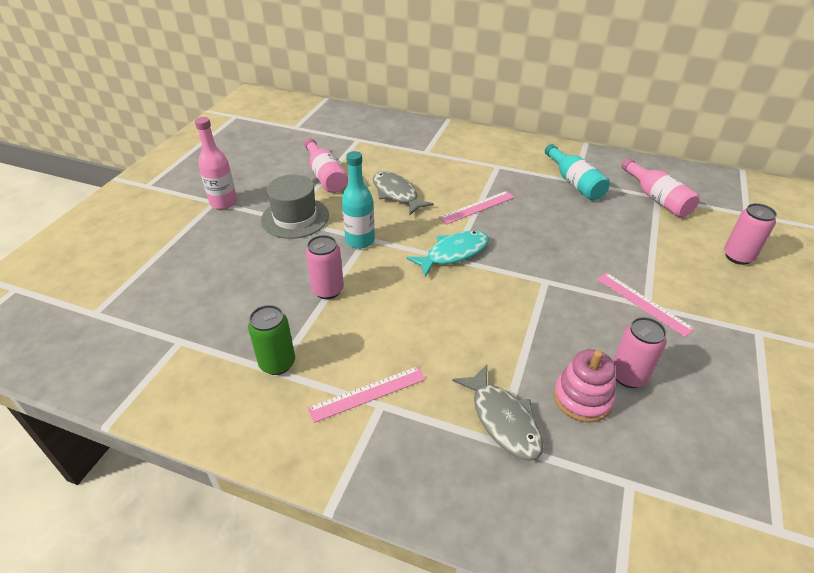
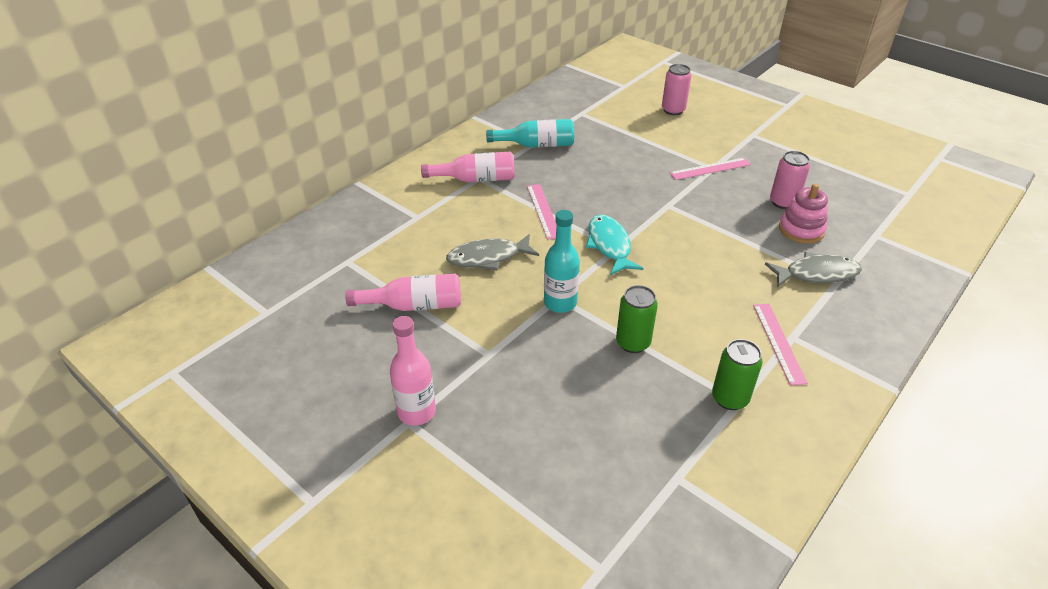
camera: 70 degrees left, 0 degrees up
(295, 218) = (489, 347): grey hat -> none
(328, 290) = (633, 343): pink can -> green can
(657, 198) = (584, 115): pink bottle -> pink bottle (476, 179)

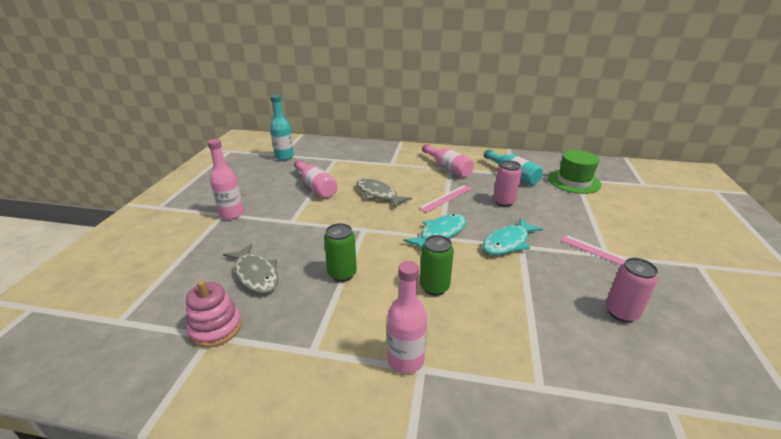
camera: 60 degrees right, 10 degrees down
(560, 303) = (359, 232): turquoise bottle -> turquoise bottle (284, 157)
(584, 117) = (574, 181): none -> green hat
(657, 210) = (508, 242): none -> turquoise fish
(673, 110) = (654, 213): pink can -> pink can (504, 202)
(730, 398) = (312, 344): green can -> green can (434, 287)
(778, 342) = (405, 360): pink ruler -> pink bottle
(801, 230) = (594, 337): pink stacking toy -> pink stacking toy (216, 328)
(816, 274) = (535, 366): grey fish -> grey fish (255, 274)

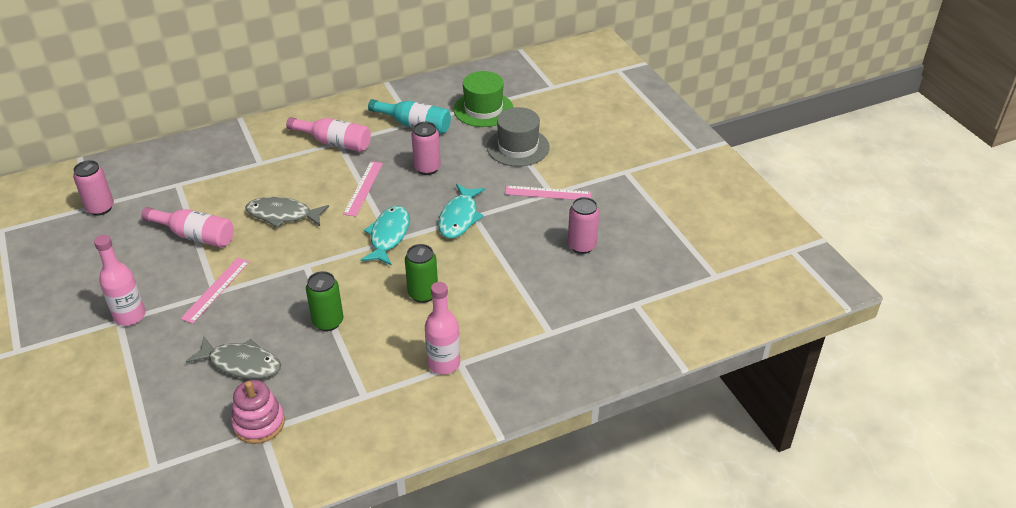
camera: 35 degrees left, 10 degrees up
(284, 157) = (100, 208): turquoise bottle -> pink can
(294, 220) = (216, 289): none -> pink ruler
(591, 212) = (518, 147): none -> grey hat

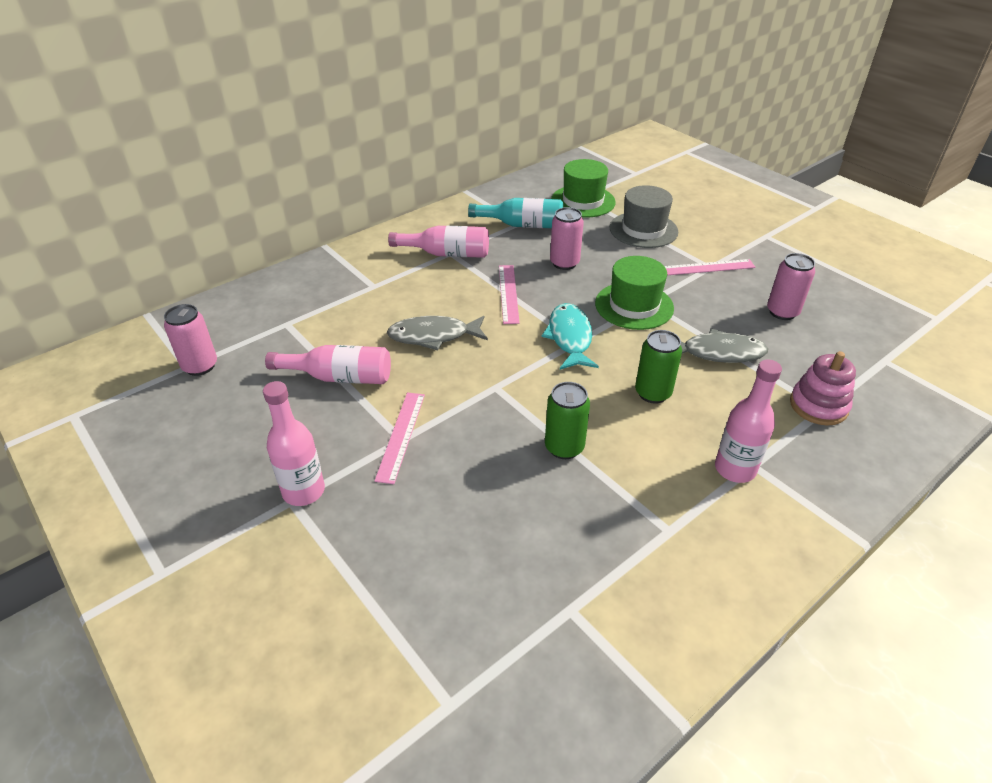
camera: 15 degrees left, 0 degrees up
(241, 363) = (487, 523): grey fish -> grey fish (717, 353)
(259, 423) = (559, 600): pink stacking toy -> pink stacking toy (818, 406)
(459, 217) = (634, 305): turquoise fish -> green hat

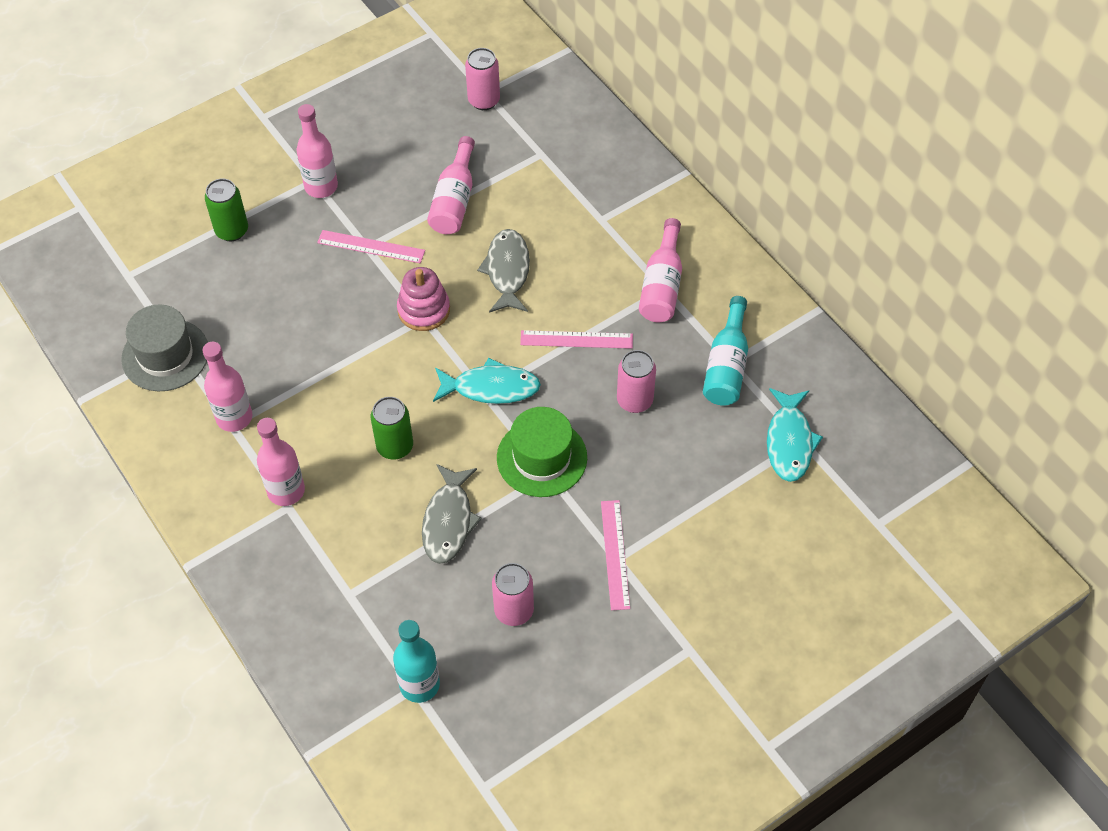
camera: 95 degrees right, 15 degrees up
(564, 447) = (336, 363): green can -> green can (232, 230)
(583, 201) = (789, 441): green hat -> turquoise fish
(643, 230) = (710, 501): grey hat -> grey hat (165, 355)
(658, 529) = (234, 417): none -> pink bottle
(818, 406) = (353, 591): pink stacking toy -> pink stacking toy (424, 310)
(879, 357) = (419, 684): none -> turquoise bottle

